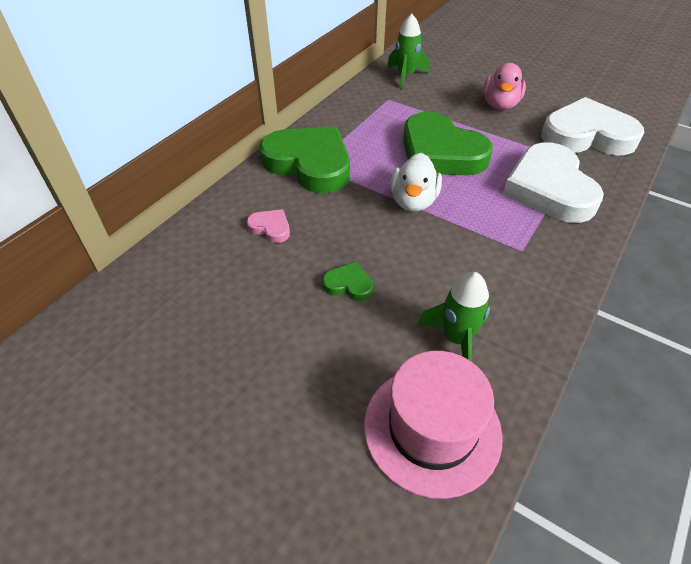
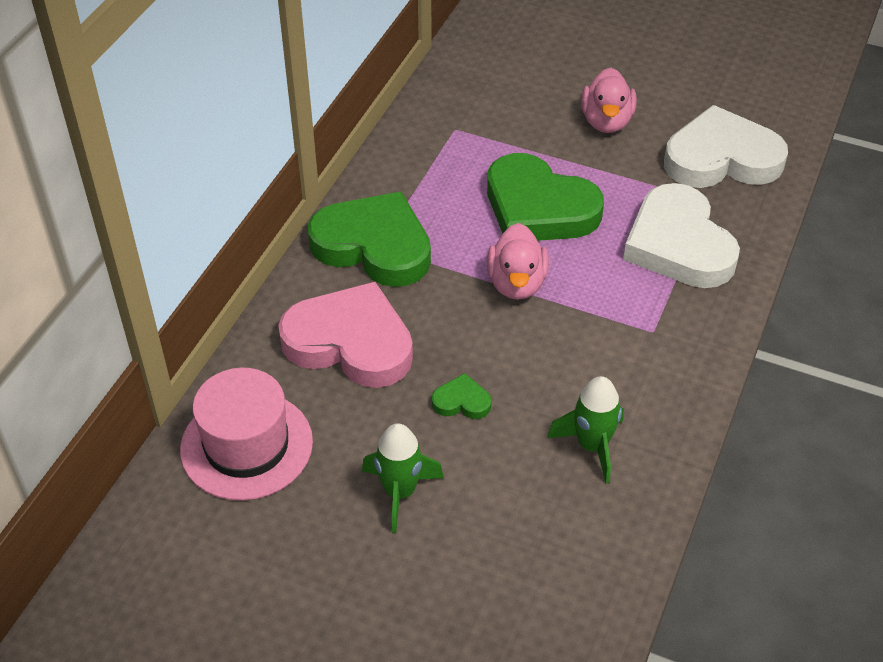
camera: 10 degrees left, 0 degrees up
(270, 228) = (350, 342): pink heart -> pink heart, size x2.39
(406, 76) = (471, 85): green rocket -> green rocket (400, 492)
(413, 201) = (516, 283): white duck -> pink duck
(432, 429) = (580, 540): pink hat -> pink hat (246, 445)

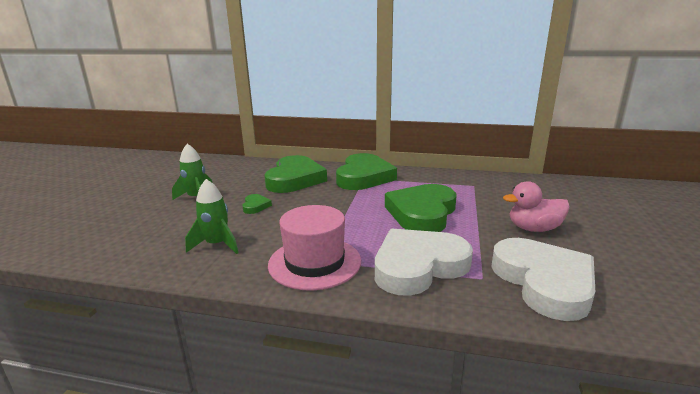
camera: 80 degrees right, 25 degrees down
(246, 445) = (232, 168): pink hat -> pink hat (314, 262)
(350, 342) = (295, 179): pink heart -> green heart
(516, 283) = (351, 212): pink duck -> none

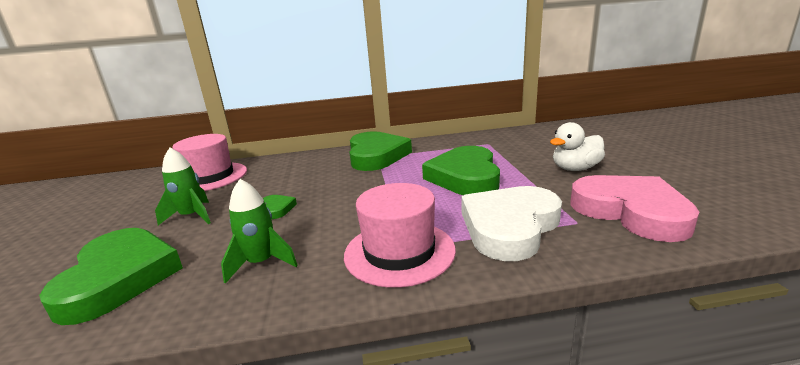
camera: 20 degrees left, 0 degrees up
(228, 169) = (210, 177): none -> pink hat
(295, 179) = (301, 172): green heart -> green heart (119, 278)
(534, 229) = (575, 168): pink duck -> white duck
(544, 282) = (631, 212): white heart -> pink heart

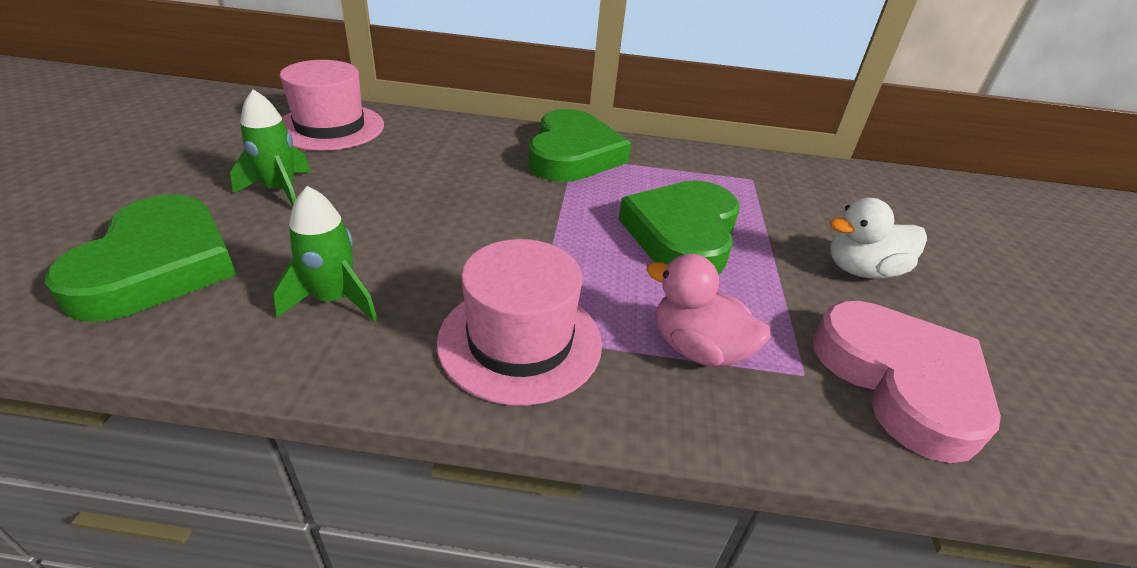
camera: 10 degrees right, 15 degrees up
(277, 209) = (393, 212): green heart -> none
(509, 227) = (697, 349): white heart -> pink duck

